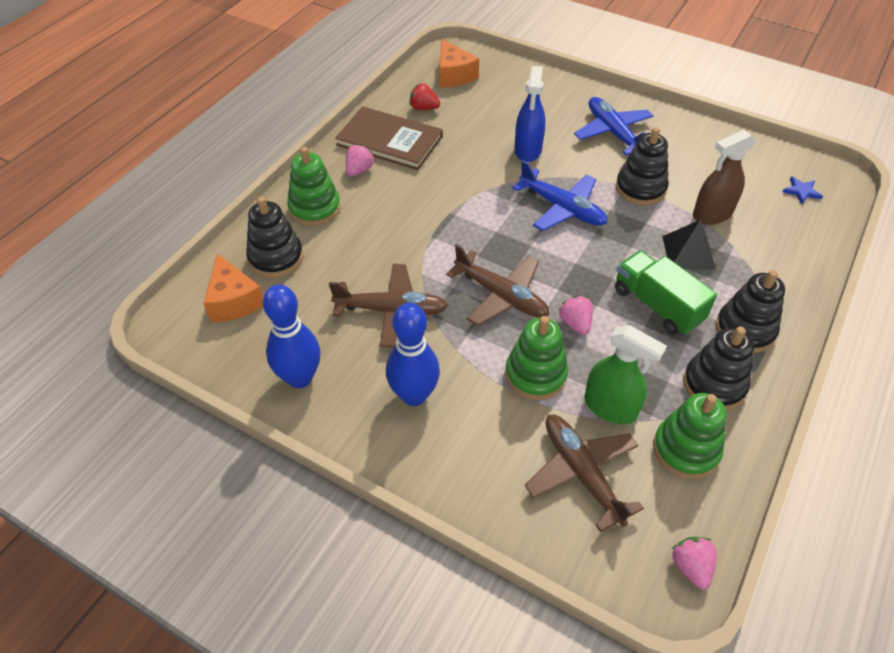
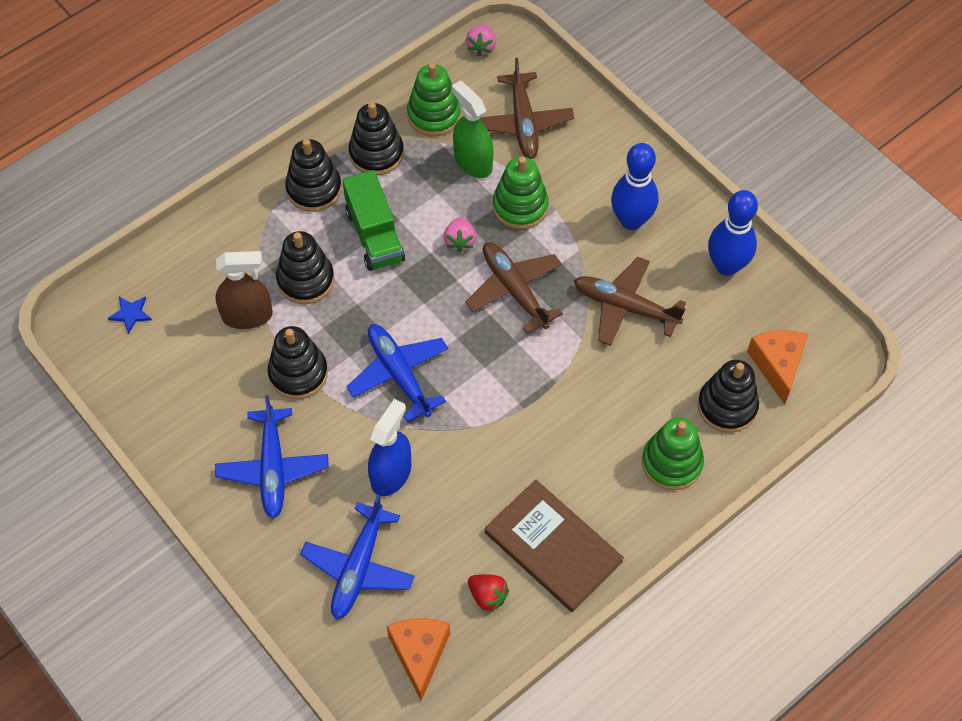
camera: 160 degrees left, 10 degrees up
(359, 170) = (605, 507): pink strawberry -> none
(518, 101) = (358, 567): none -> blue plane
(688, 252) = (305, 280): black pyramid -> black stacking toy

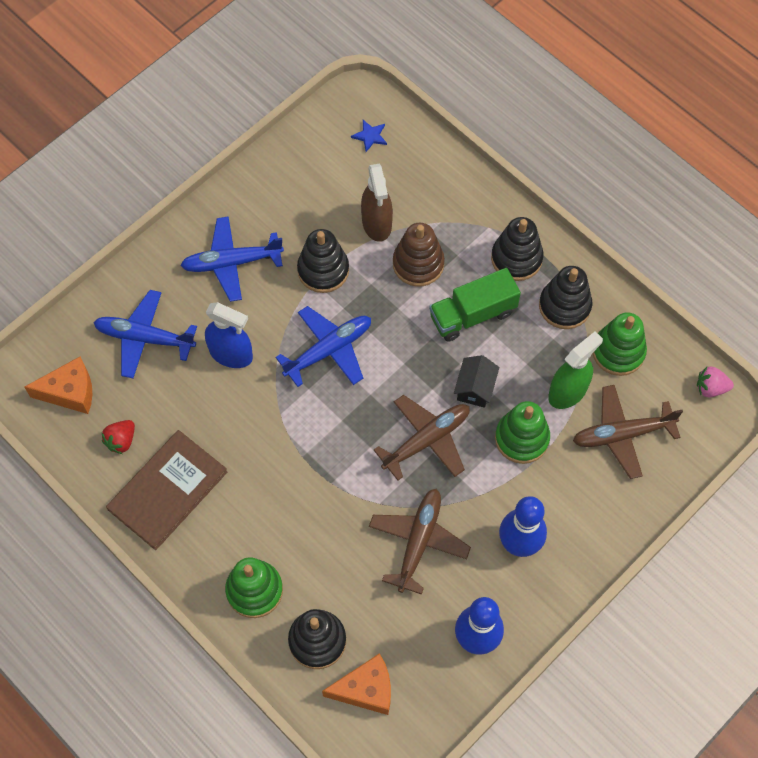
camera: 85 degrees right, 5 degrees up
(305, 280) = (418, 264): black stacking toy -> brown stacking toy
(460, 241) = (475, 388): pink strawberry -> black house

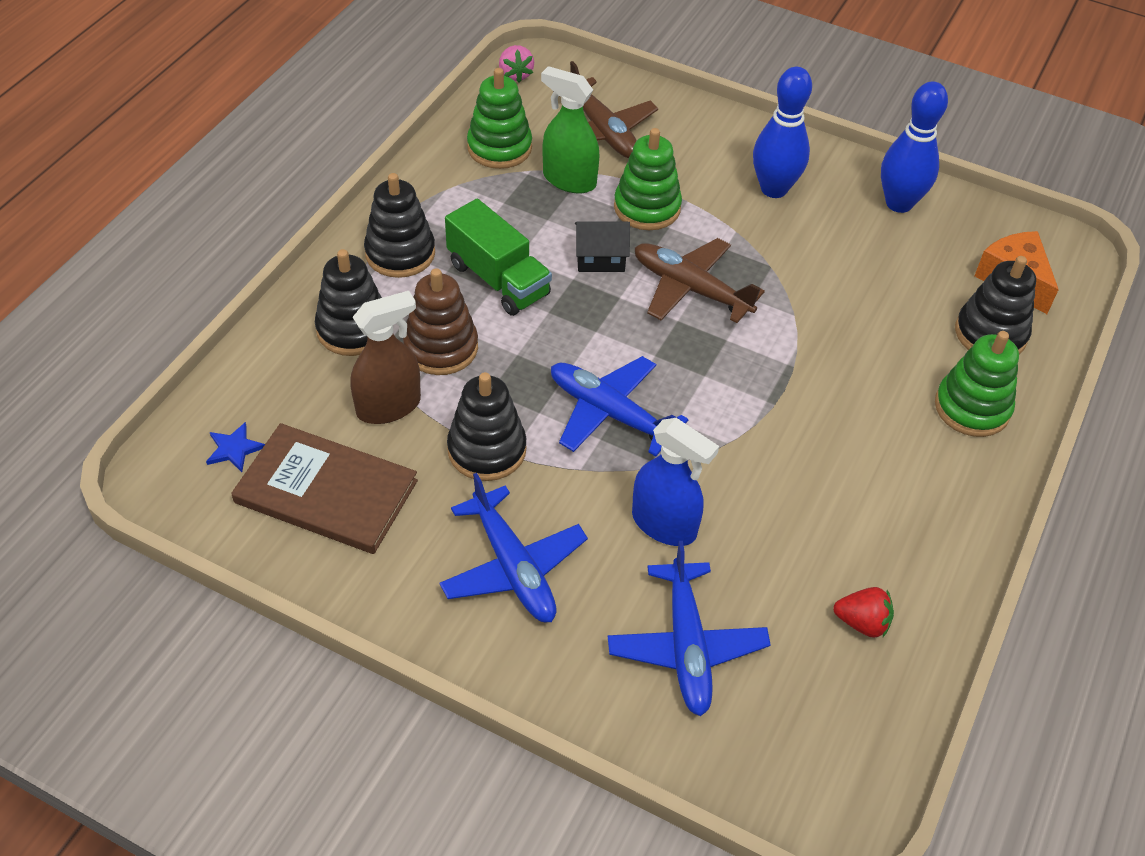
camera: 110 degrees left, 15 degrees down
(70, 392) = (822, 722): orange cheese -> none
(167, 490) = (901, 540): brown book -> brown book (326, 492)
(231, 354) = (664, 524): blue spray bottle -> blue spray bottle turned 120 degrees clockwise
(418, 541) = (820, 271): brown plane -> none
(564, 306) = (454, 200): black stacking toy -> black stacking toy (353, 329)

